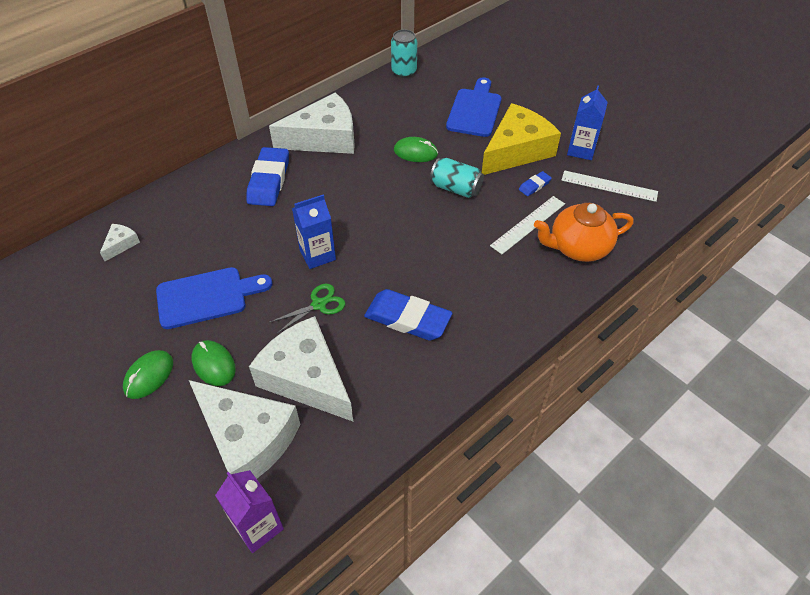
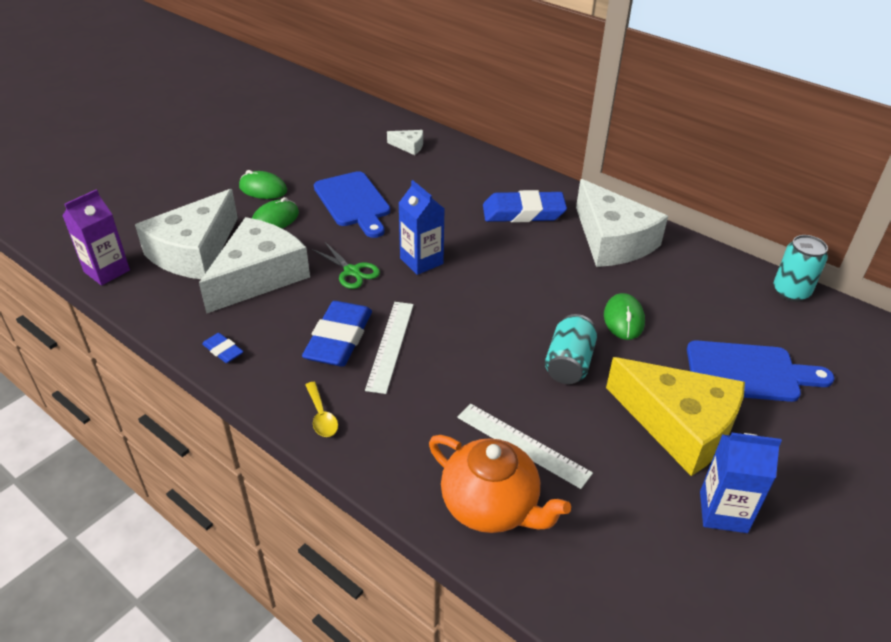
camera: 80 degrees right, 10 degrees down
(493, 334) = (321, 416): none -> yellow spoon
(534, 186) = (608, 450): blue eraser -> blue eraser (223, 350)
(578, 247) = (491, 506): orange teapot -> orange teapot turned 150 degrees clockwise
(609, 186) = (648, 552): white ruler -> white ruler (390, 345)

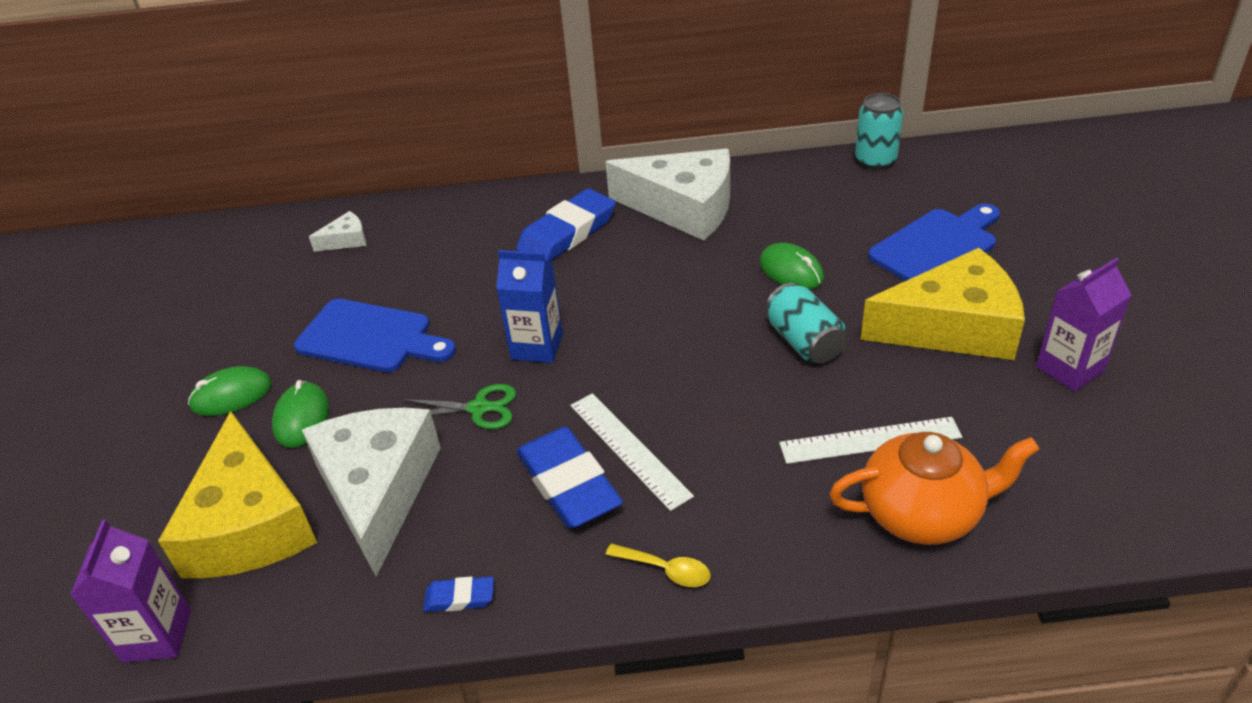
camera: 40 degrees left, 0 degrees up
(194, 251) = (249, 524): white cheese -> yellow cheese
(723, 512) = (1070, 369): blue carton -> purple carton

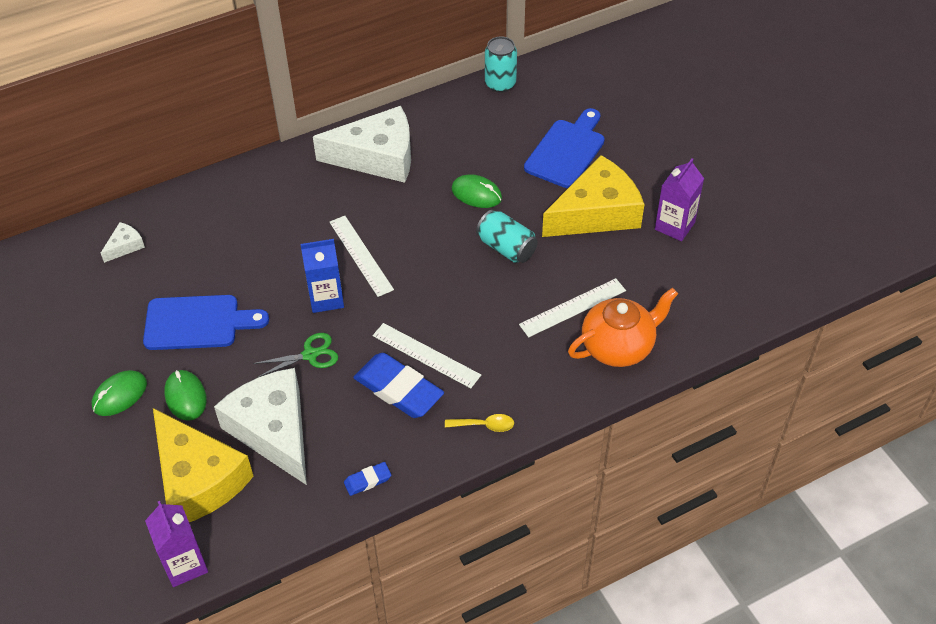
camera: 25 degrees left, 10 degrees up
(567, 233) = (300, 199): blue eraser -> none
(607, 308) = (361, 255): none -> white ruler

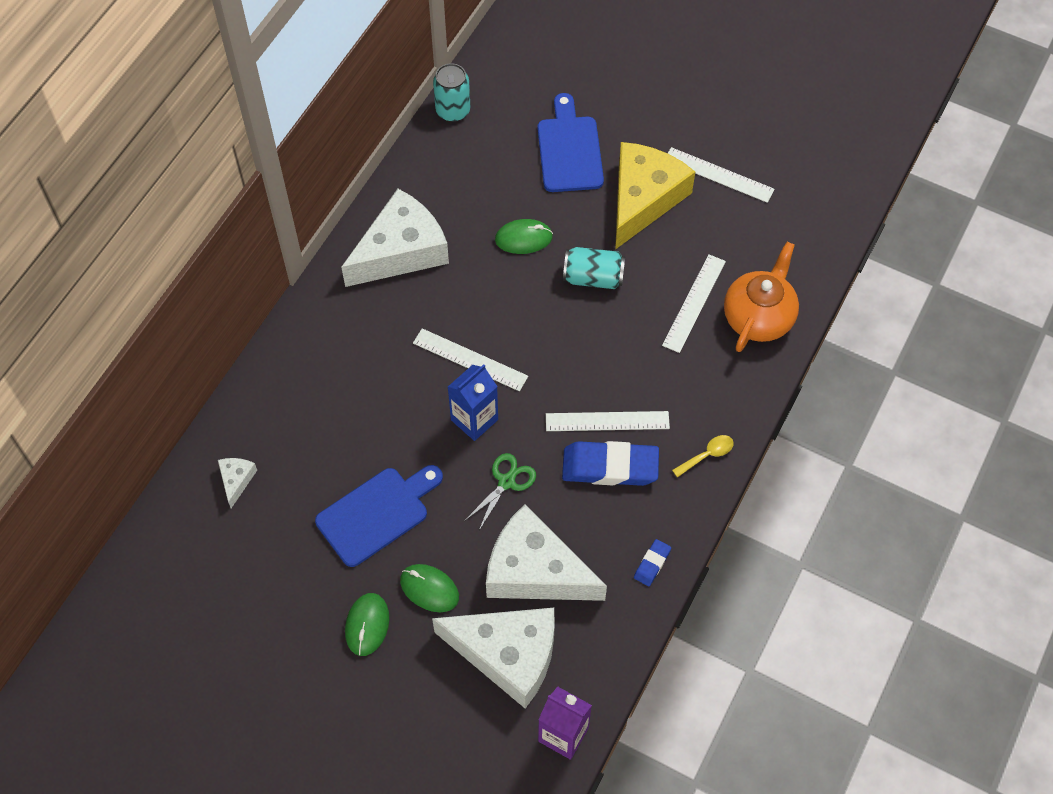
camera: 35 degrees left, 10 degrees up
(198, 479) = (508, 655): yellow cheese -> white cheese
(674, 226) = (718, 175): purple carton -> white ruler

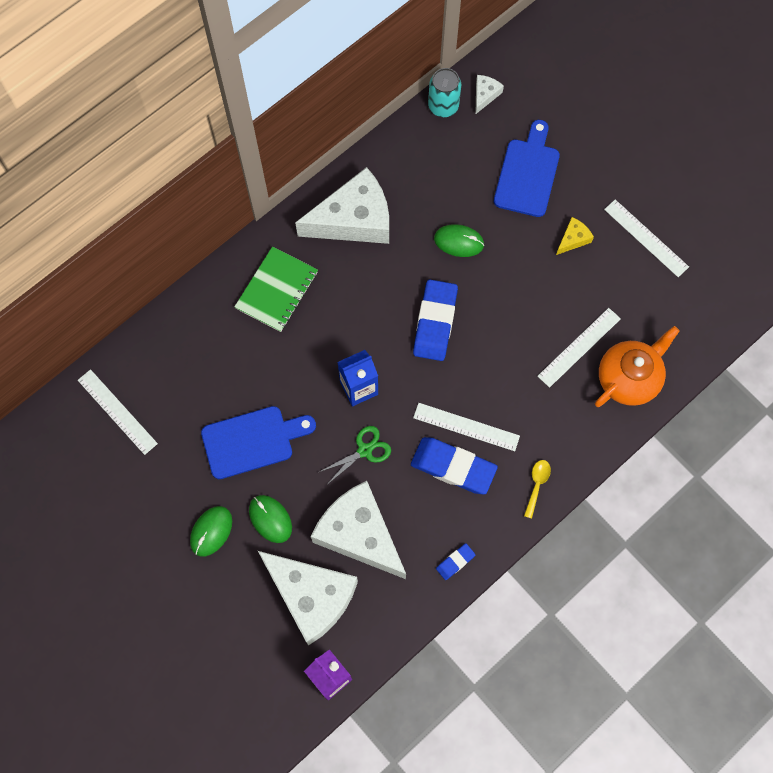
camera: 20 degrees right, 10 degrees up
(236, 480) = (153, 374): white cheese -> white cheese (485, 95)
(343, 349) = (277, 290): none -> green notebook
(470, 359) = (375, 334): white ruler -> white ruler (117, 411)
(531, 326) = (435, 322): none -> blue eraser
(593, 277) = (503, 296): turquoise can -> none
(643, 199) = (573, 239): yellow cheese -> yellow cheese, size x0.42
(707, 455) = (537, 485): yellow spoon -> yellow spoon turned 60 degrees counterclockwise

